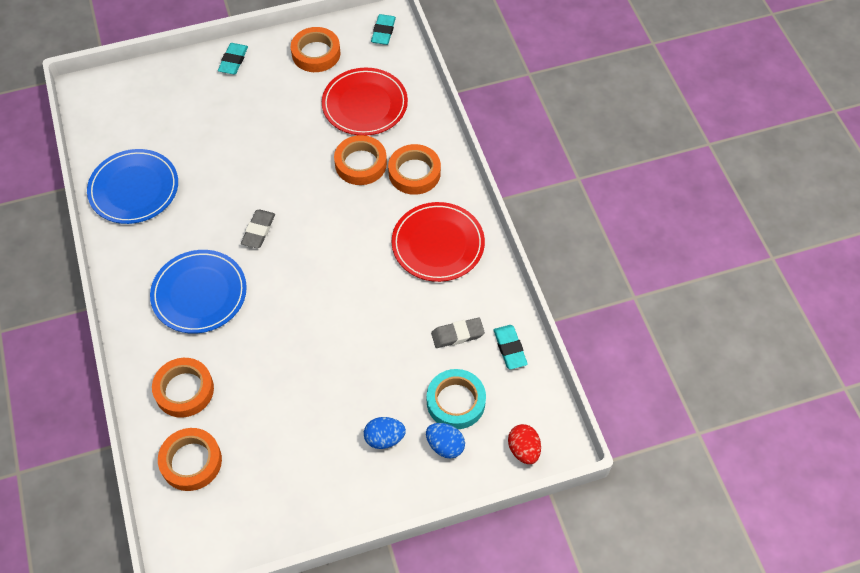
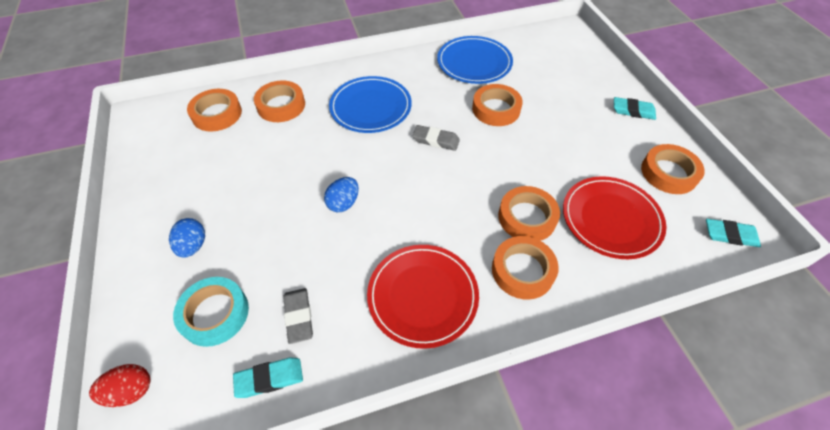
camera: 90 degrees right, 5 degrees down
(217, 174) = (496, 109): none -> orange tape
(445, 446) = (166, 302): blue egg -> blue egg (343, 203)

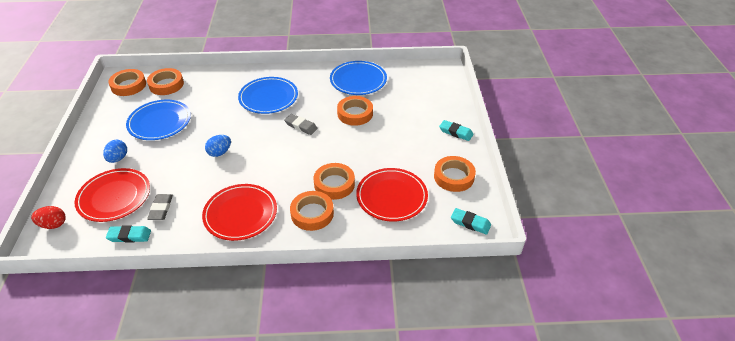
camera: 15 degrees right, 10 degrees down
(215, 314) = (114, 197): turquoise tape -> red plate
(232, 173) = (159, 122): none -> blue plate
(281, 105) = (210, 86): orange tape -> orange tape (128, 85)

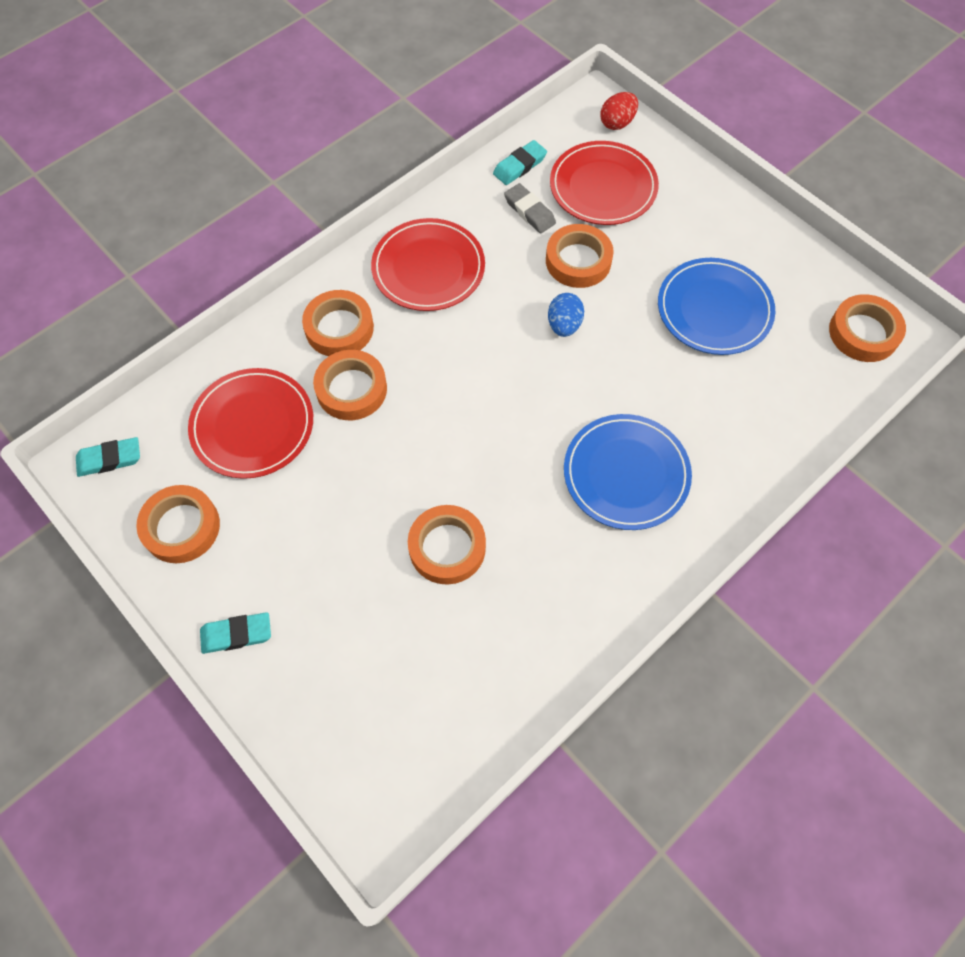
camera: 140 degrees right, 20 degrees up
(118, 158) = (677, 227): blue egg -> none
(166, 84) = (815, 377): orange tape -> orange tape (578, 261)
(301, 126) = (506, 454): grey eraser -> none
(358, 80) = (522, 642): blue plate -> none

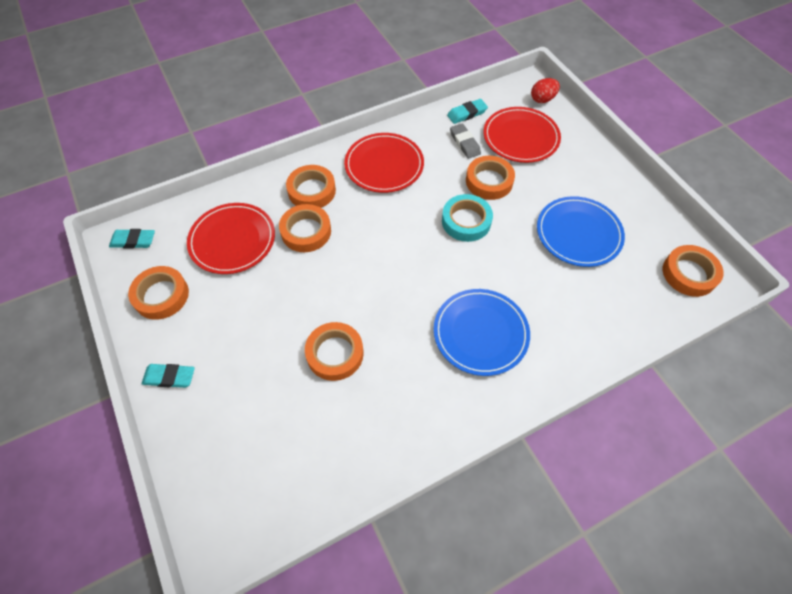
camera: 15 degrees right, 5 degrees down
(564, 325) = (466, 221): blue egg -> turquoise tape

